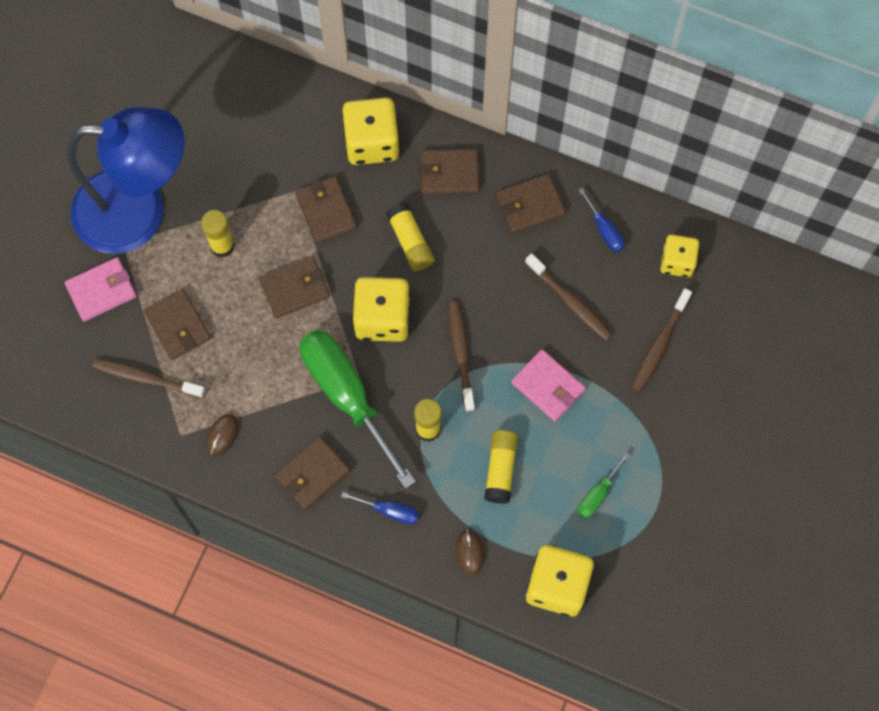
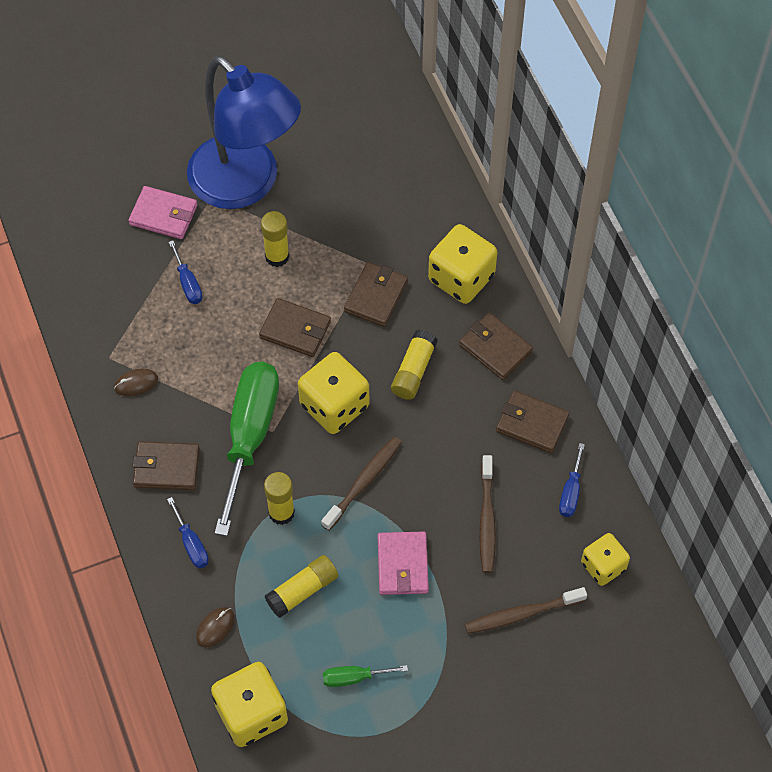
camera: 45 degrees right, 10 degrees down
(146, 378) = (128, 299): brown toothbrush -> none
(178, 326) = (188, 283): brown wallet -> blue screwdriver

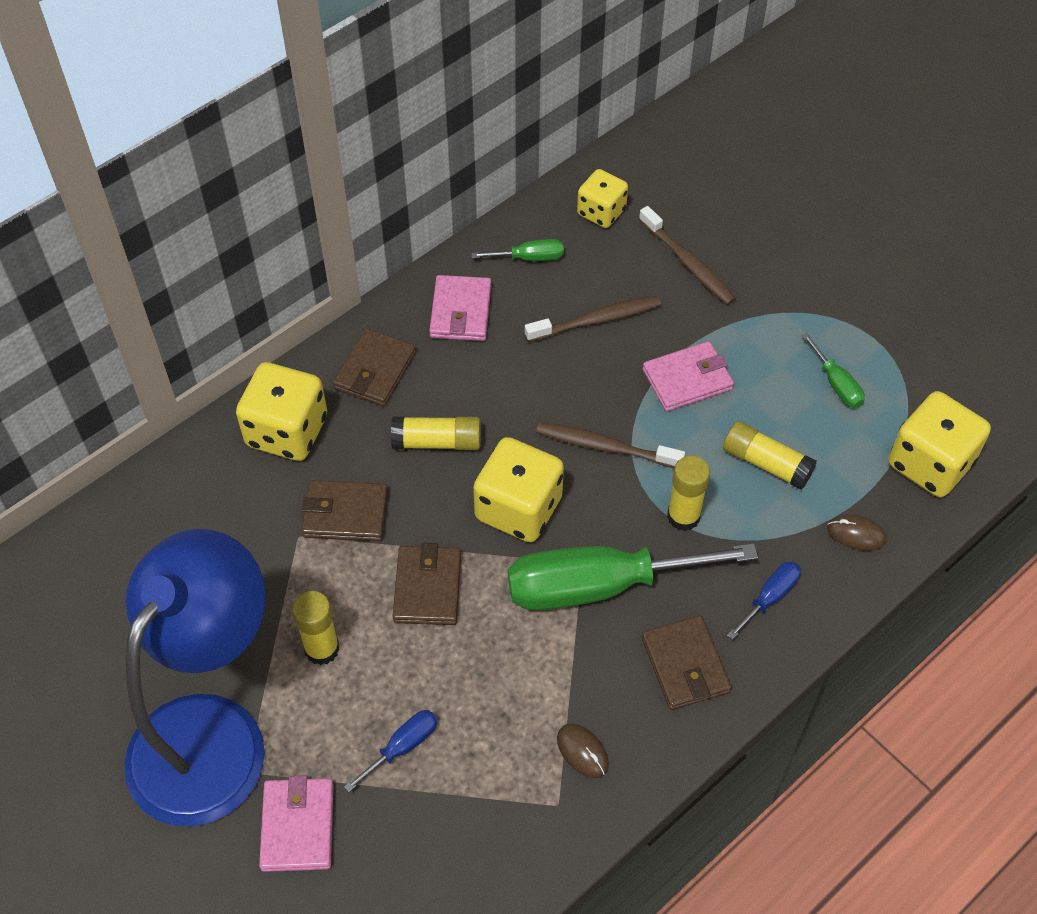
camera: 110 degrees left, 5 degrees down
(532, 423) = (460, 311): brown wallet -> pink wallet
(570, 492) = (529, 258): blue screwdriver -> green screwdriver

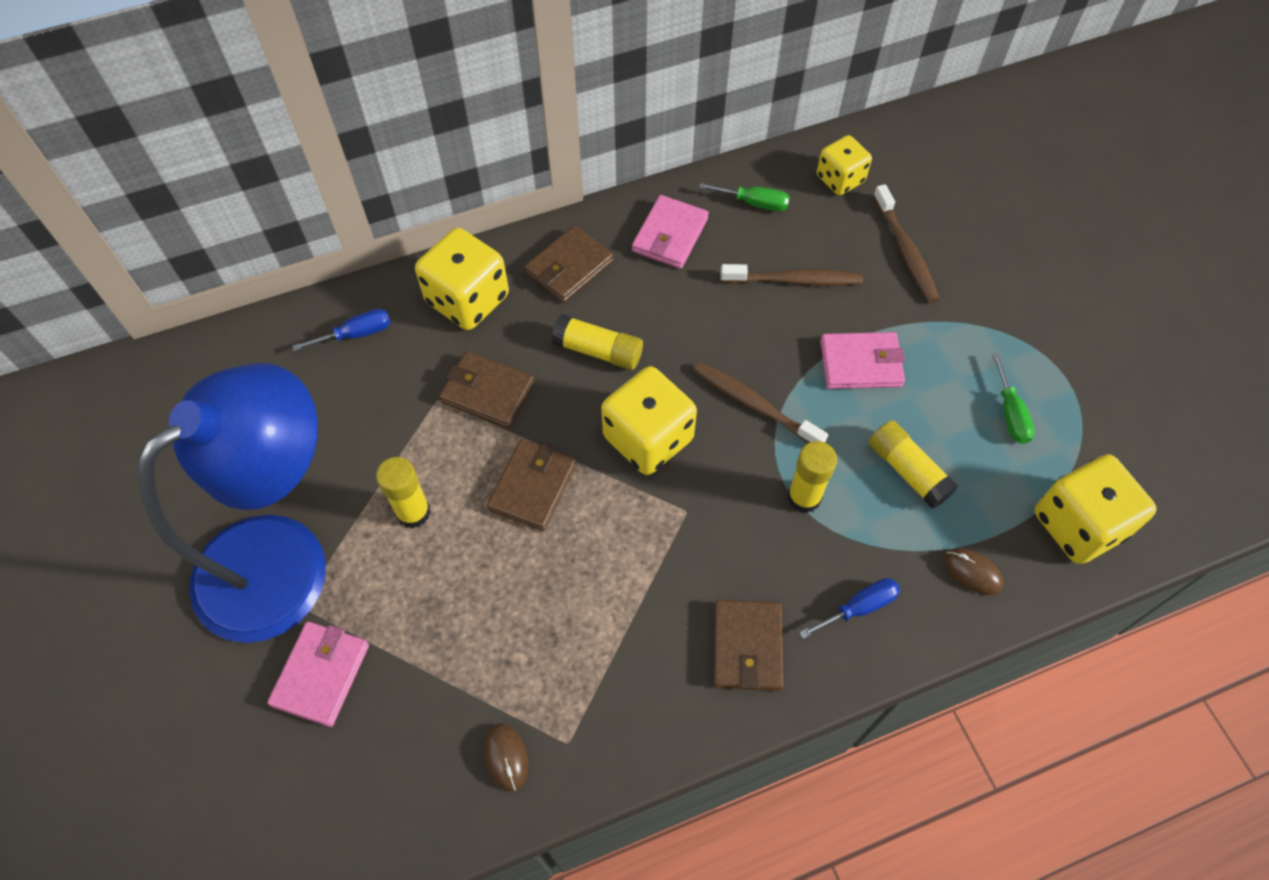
camera: 20 degrees right, 5 degrees up
(402, 747) = (447, 632): blue screwdriver -> blue screwdriver (356, 334)
(582, 751) = (612, 698): brown mouse -> brown mouse (506, 757)
(599, 586) = (694, 539): green screwdriver -> none

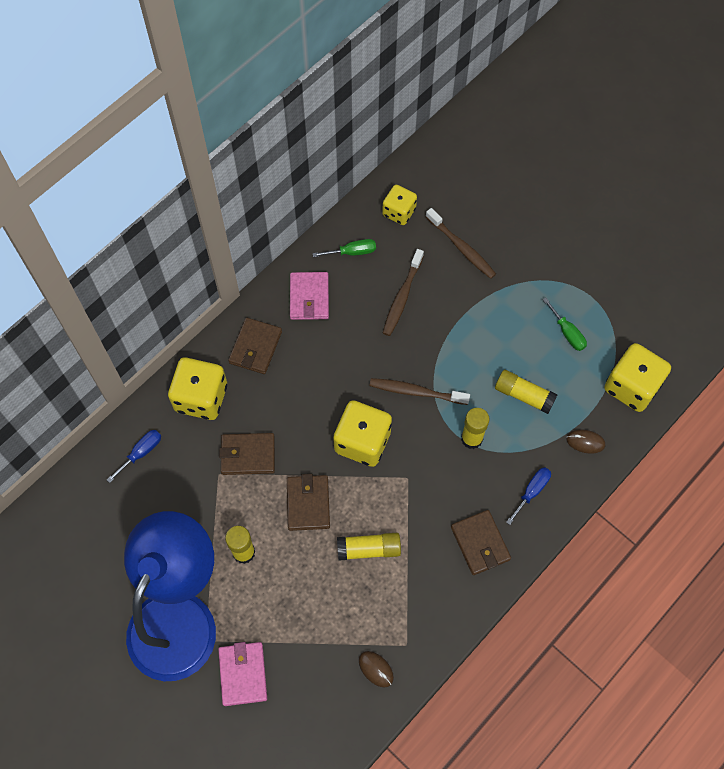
camera: 25 degrees left, 5 degrees up
(598, 351) = (303, 397): yellow glue stick -> yellow glue stick (369, 549)
(794, 280) = (402, 297): brown toothbrush -> brown toothbrush turned 135 degrees clockwise
(860, 363) = (467, 337): pink wallet -> none

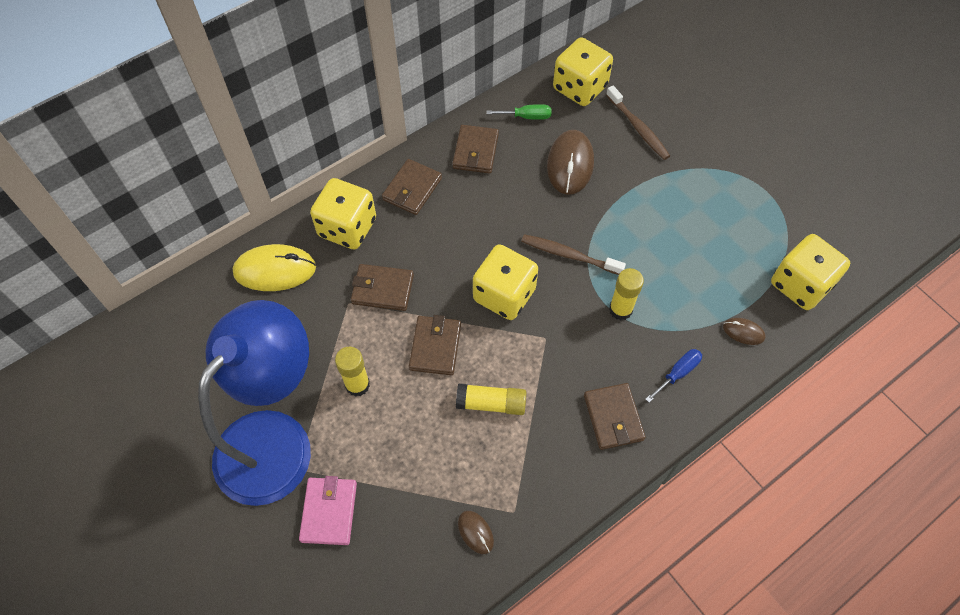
camera: 10 degrees right, 5 degrees down
(141, 453) = (275, 270): blue screwdriver -> yellow mouse
(309, 297) = (475, 151): pink wallet -> brown wallet
(399, 212) = (580, 88): yellow dice -> yellow dice, size x1.59
(402, 297) = (570, 164): brown toothbrush -> brown mouse
(523, 395) = (682, 275): yellow glue stick -> none
(567, 333) = (737, 222): green screwdriver -> none

